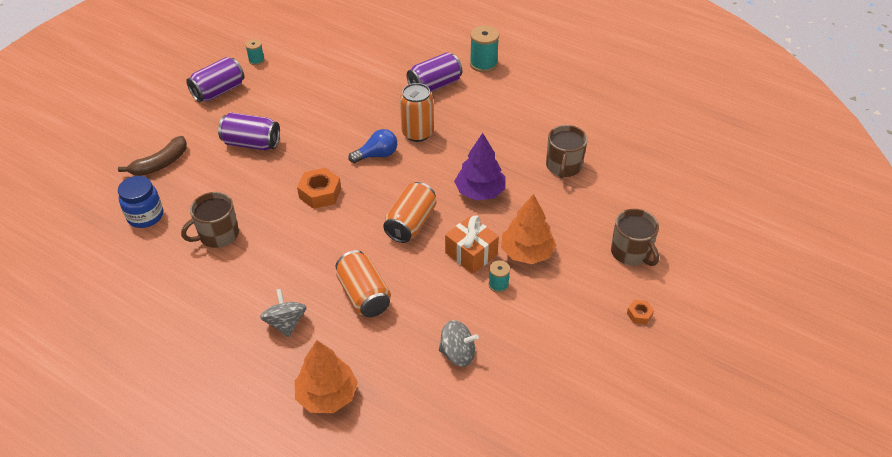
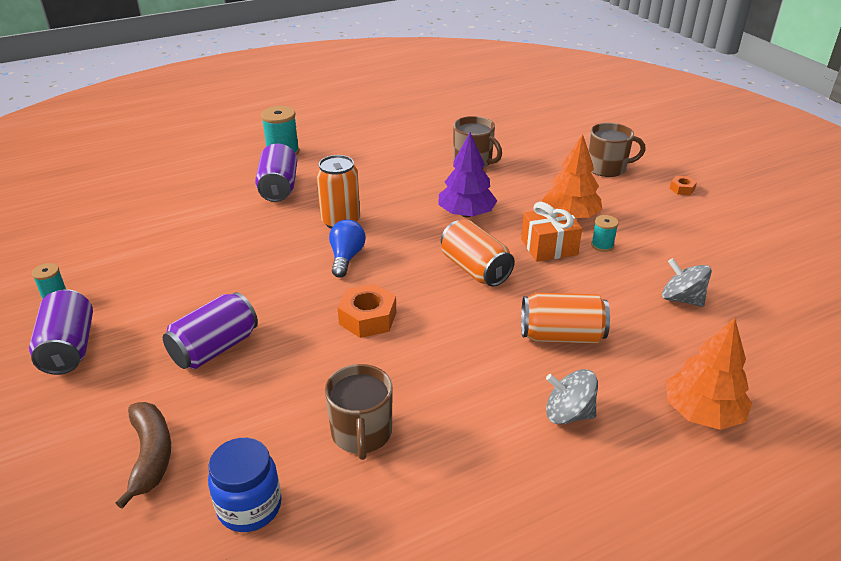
camera: 60 degrees left, 10 degrees down
(457, 354) = (682, 299): grey spinning top -> grey spinning top turned 90 degrees counterclockwise

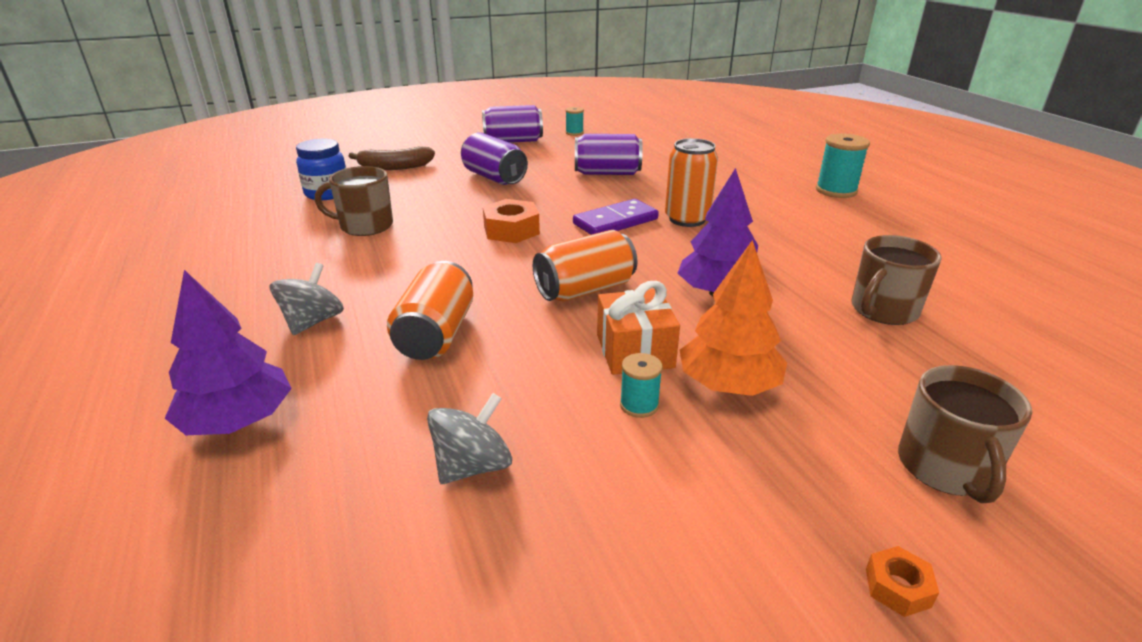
camera: 95 degrees right, 5 degrees down
(279, 188) = (752, 191): purple can -> purple can (607, 173)
(346, 258) = (615, 221): blue light bulb -> purple domino
(702, 413) = (238, 421): orange tree -> purple tree

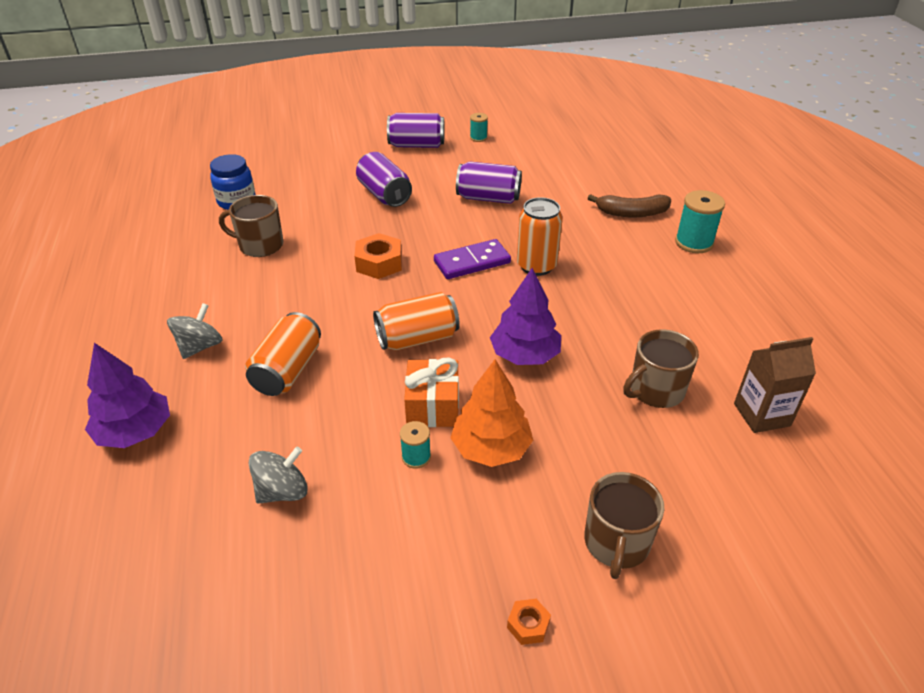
camera: 10 degrees right, 10 degrees up
(395, 167) = (301, 172): brown banana -> brown banana (631, 213)
(1012, 320) = (762, 414): none -> brown carton

